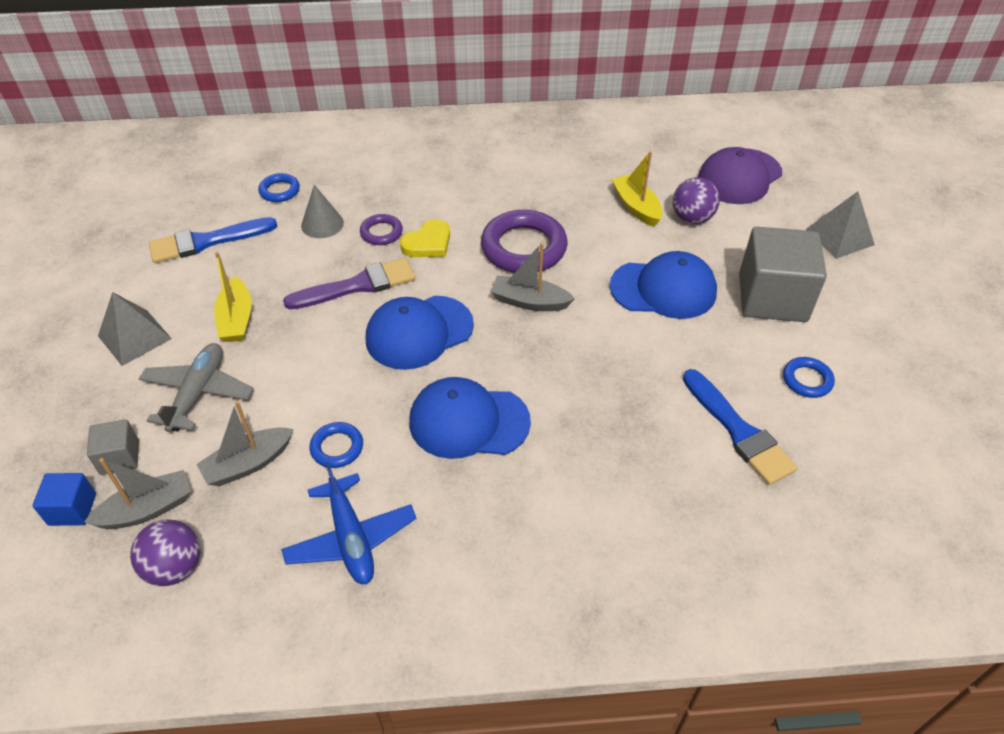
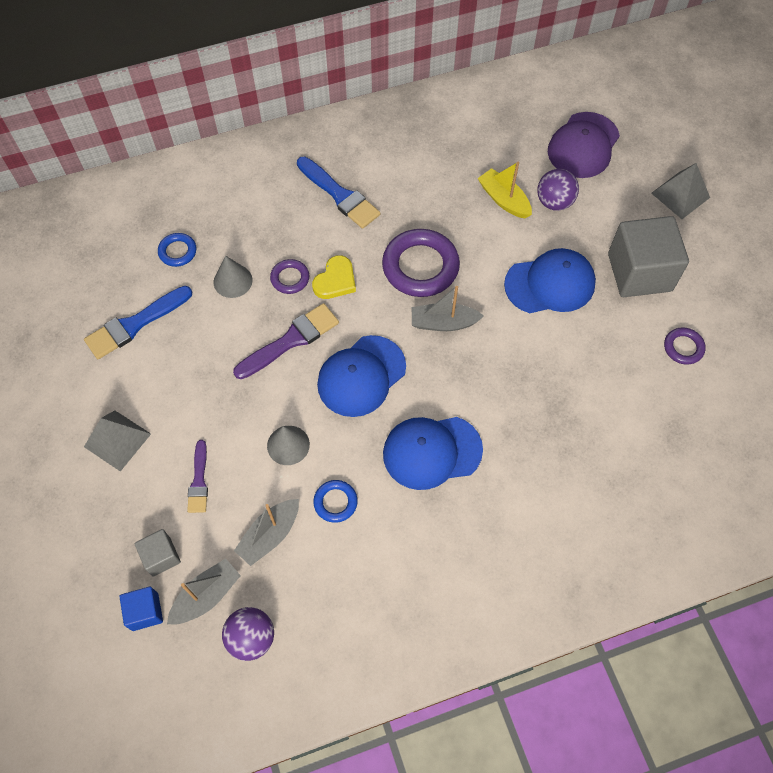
camera: 15 degrees left, 15 degrees up
(198, 393) = (199, 481): grey plane -> purple brush
(236, 319) = (199, 400): yellow boat -> none
(310, 380) = (288, 445): none -> grey cone
(351, 538) = (377, 577): blue plane -> none
(738, 431) = (642, 408): blue brush -> blue brush (340, 195)
(807, 380) = (683, 347): blue ring -> purple ring

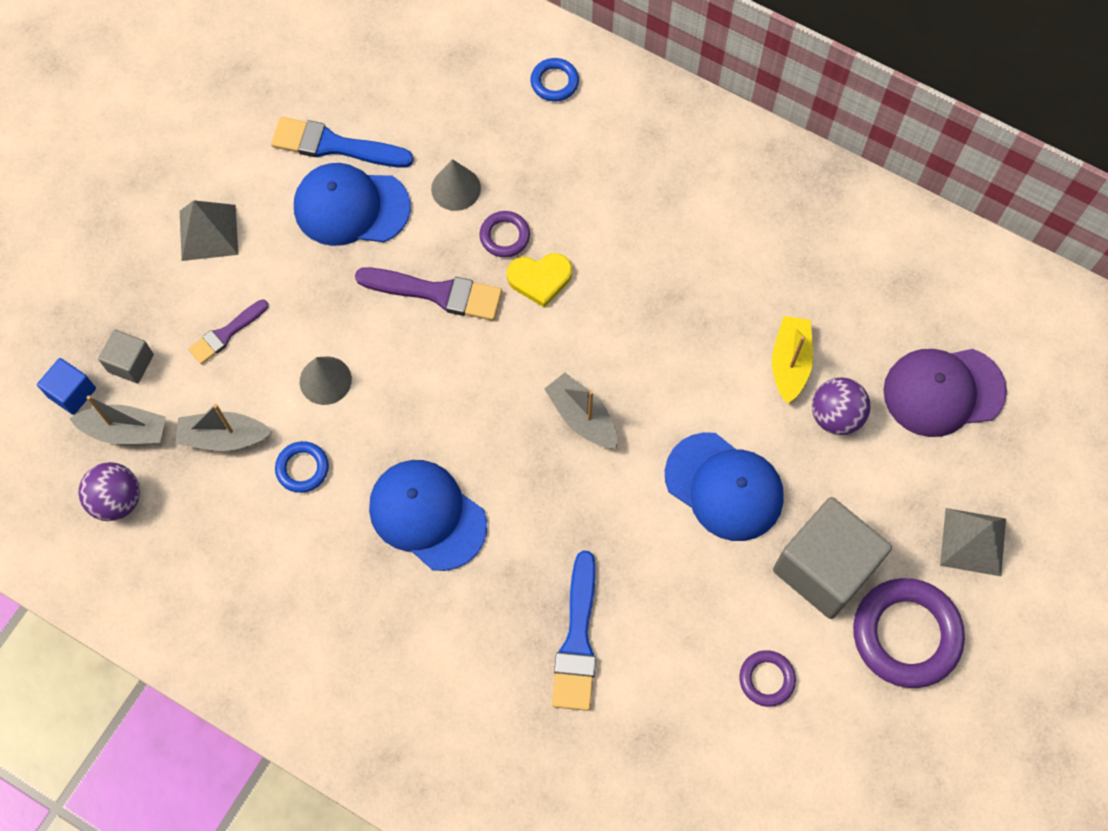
camera: 50 degrees right, 5 degrees up
(177, 251) = (444, 114): blue ring -> blue ring (554, 82)
(340, 195) = (644, 202): blue brush -> blue brush (577, 640)
(361, 376) = (454, 387): blue cap -> blue cap (351, 207)
(420, 266) = (629, 345): purple ring -> purple ring (906, 634)

